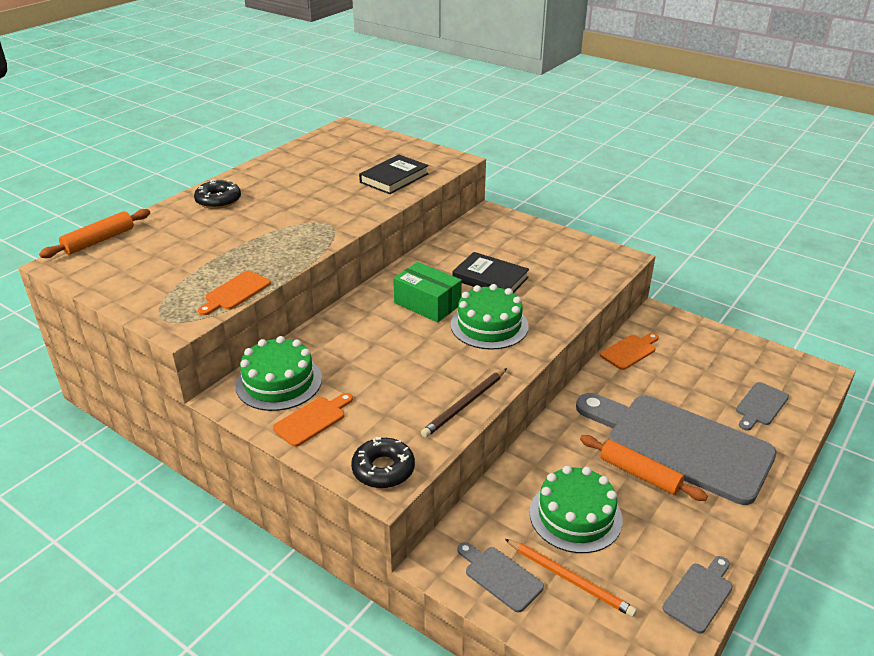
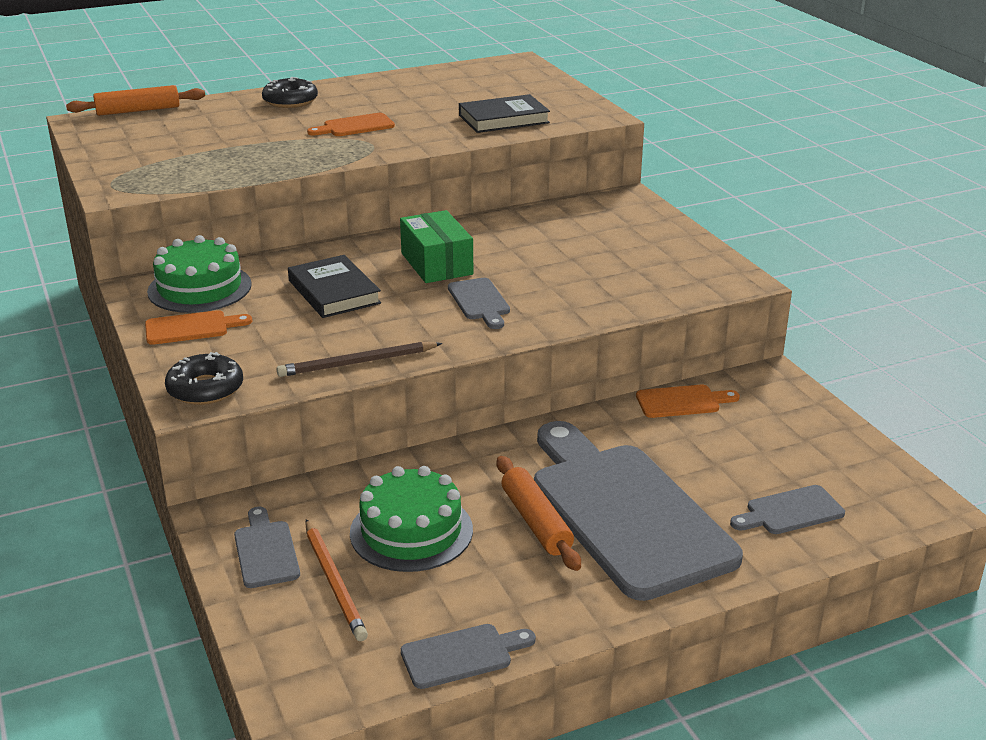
camera: 30 degrees right, 5 degrees down
(235, 292) = (201, 180): orange cutting board -> orange cutting board (355, 126)
(489, 325) = (480, 302): green cake -> grey cutting board
(490, 278) = (541, 259): black book -> black book (334, 292)

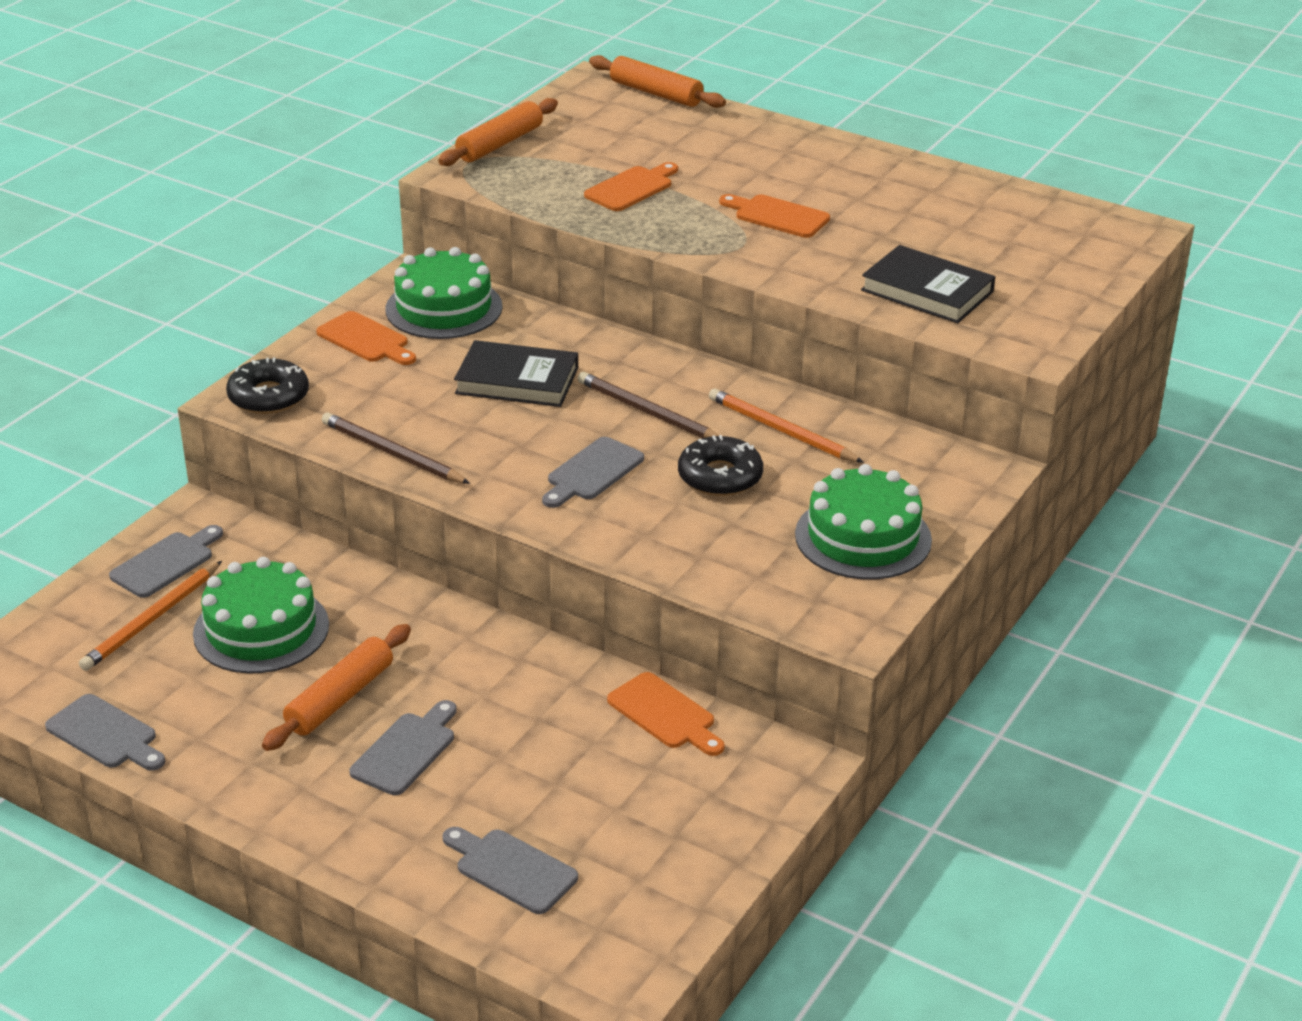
camera: 55 degrees right, 5 degrees up
(105, 169) = (499, 144): none -> orange rolling pin
(245, 151) = (631, 188): none -> orange cutting board
(290, 101) = (795, 153): black donut -> black donut (720, 476)
(334, 292) = (517, 380): black book -> black book turned 75 degrees clockwise
(437, 264) = (648, 412): green box -> brown pencil
(514, 233) = (781, 430): none -> orange pencil
(625, 512) = (406, 750): grey cutting board -> grey cutting board, size x0.41
(653, 248) = (863, 537): none -> green cake

